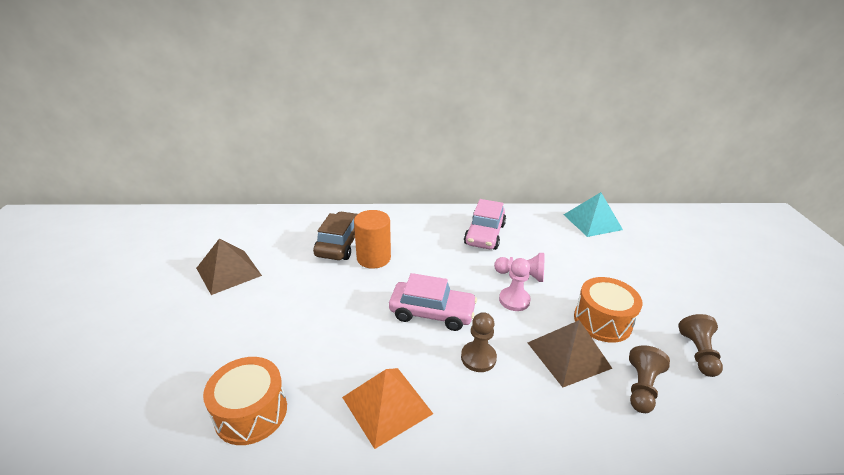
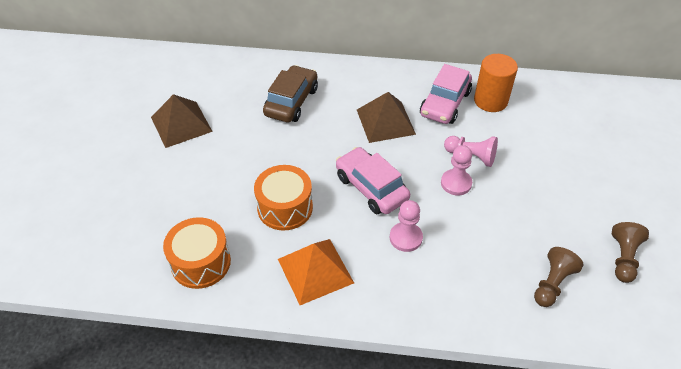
camera: 10 degrees right, 15 degrees up
(373, 258) = (323, 122): orange cylinder -> orange cylinder (490, 101)
(432, 312) = (371, 188): pink car -> pink car turned 150 degrees counterclockwise
(478, 358) = (405, 238): brown pawn -> pink pawn
(568, 355) = (493, 245): brown pyramid -> brown pyramid (385, 121)
(592, 222) = (571, 98): turquoise pyramid -> none
(602, 321) = (539, 215): orange drum -> orange drum (285, 207)

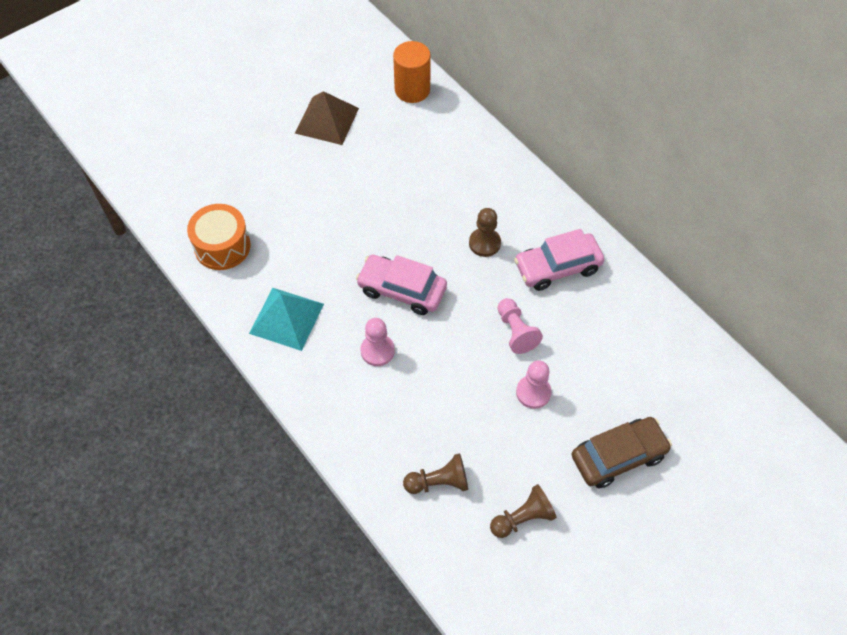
camera: 45 degrees right, 10 degrees up
(285, 207) = (321, 252): orange drum -> none
(291, 101) = (431, 164): brown car -> brown car (618, 456)
(315, 270) = (286, 318): orange pyramid -> turquoise pyramid
(371, 188) = (402, 290): pink car -> pink car turned 75 degrees counterclockwise
(385, 121) = (484, 243): brown pyramid -> brown pawn
(456, 183) = (472, 343): pink pawn -> pink pawn (533, 392)
(490, 101) = (602, 298): orange cylinder -> orange cylinder (412, 90)

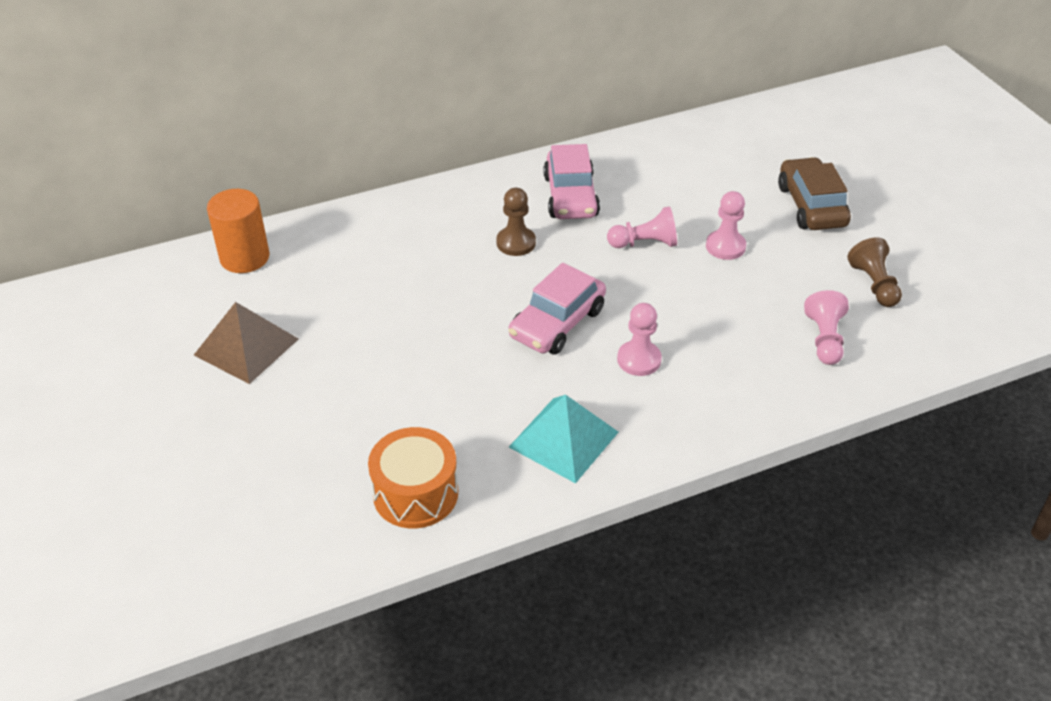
camera: 75 degrees left, 15 degrees down
(439, 482) = (824, 339): brown pawn -> pink pawn

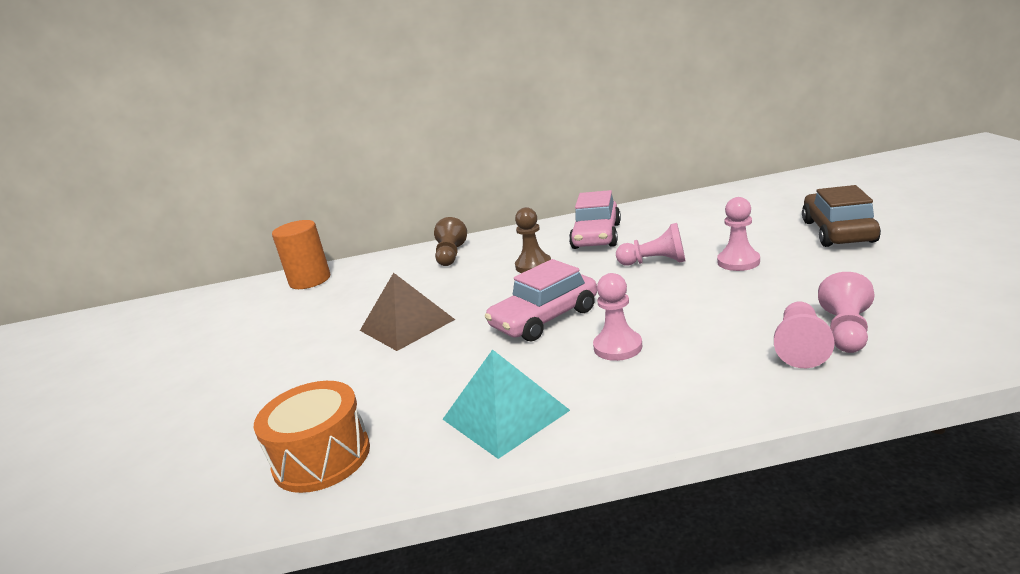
camera: 20 degrees right, 20 degrees down
(246, 347) = (265, 335): brown pyramid -> brown pyramid (407, 325)
(791, 358) = (800, 347): none -> pink pawn
(874, 284) = (912, 285): brown pawn -> brown pawn (451, 255)

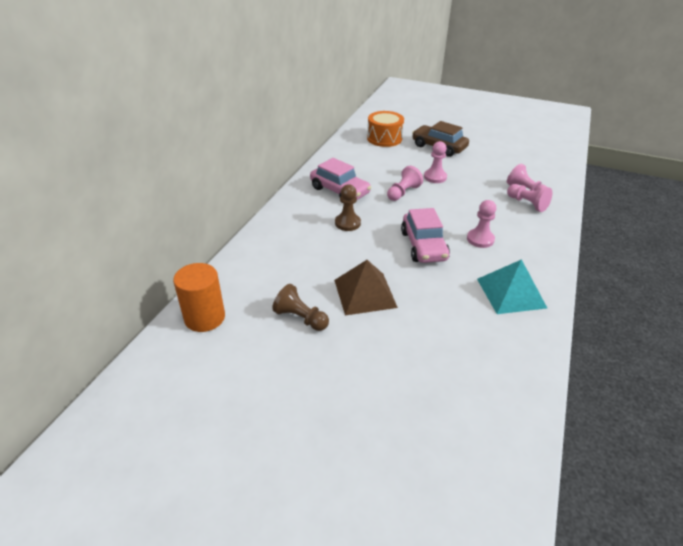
camera: 65 degrees left, 15 degrees up
(322, 457) = (498, 369): orange drum -> orange drum (384, 138)
(451, 255) = (276, 243): brown pawn -> brown pawn (301, 318)

